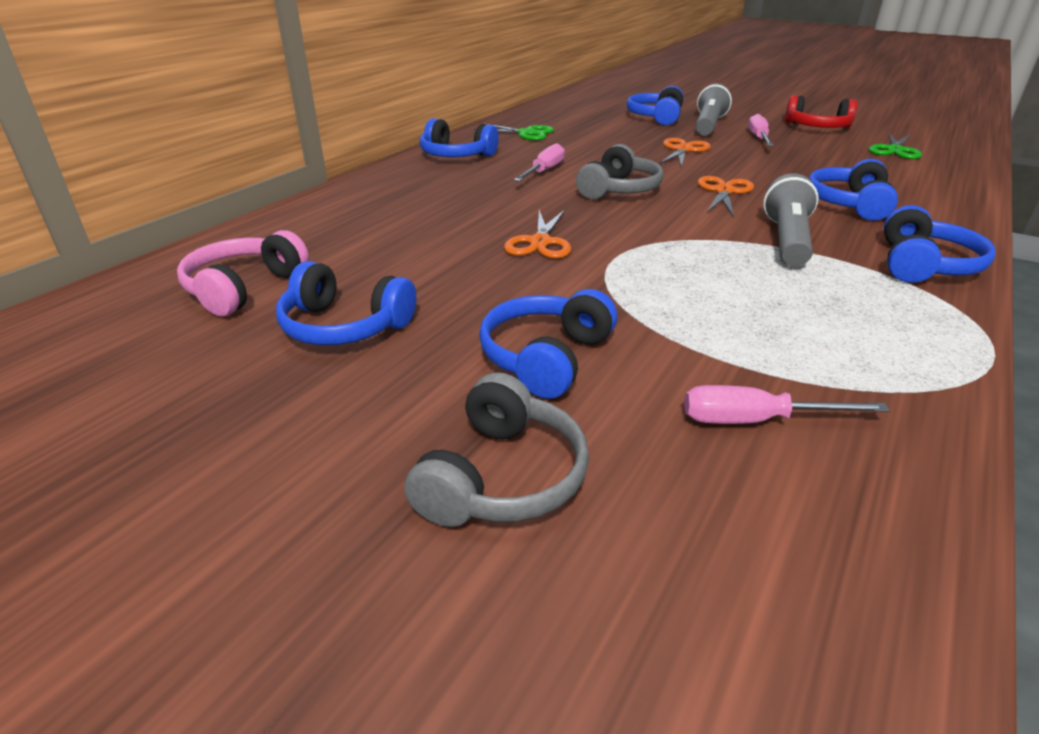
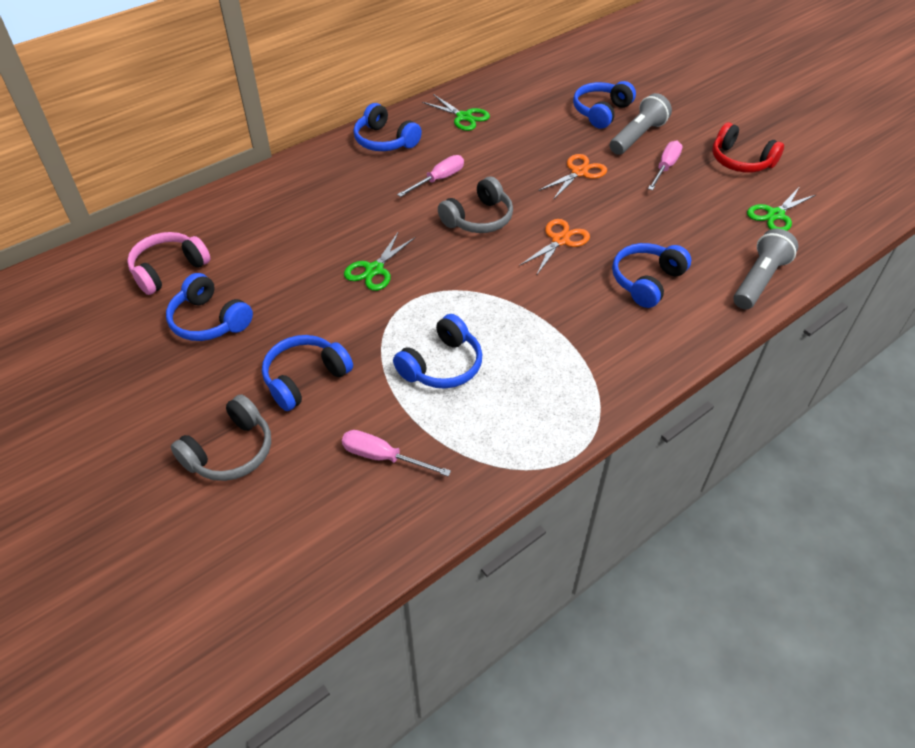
camera: 20 degrees right, 15 degrees up
(540, 242) = (374, 270): orange scissors -> green scissors
(787, 240) = (552, 312): grey flashlight -> grey flashlight (759, 280)
(923, 265) = (626, 364): blue headphones -> blue headphones (442, 365)

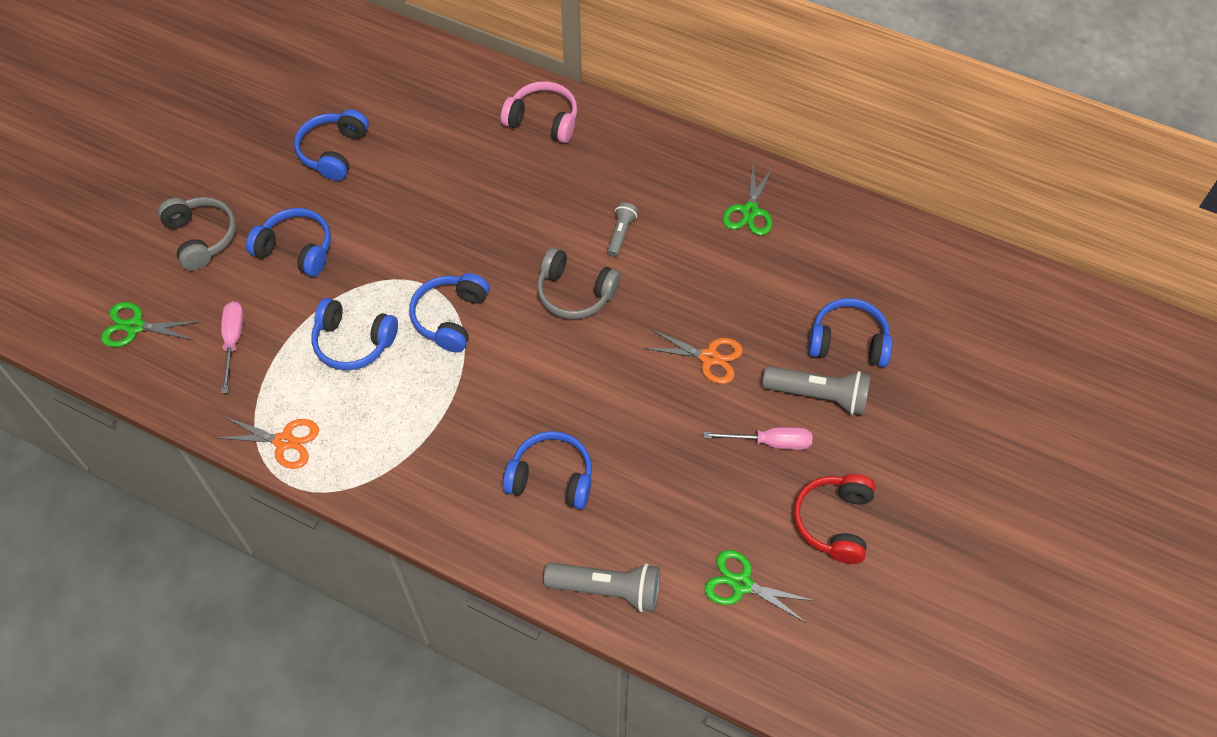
camera: 65 degrees right, 10 degrees up
(169, 270) = (381, 92): pink headphones -> pink headphones (543, 120)
(230, 451) = (201, 237): grey headphones -> grey headphones turned 135 degrees counterclockwise
(374, 270) = (454, 239): green scissors -> green scissors (135, 326)
(385, 141) = (661, 160): blue headphones -> blue headphones (450, 317)
(438, 179) = (621, 234): pink screwdriver -> grey flashlight
(560, 240) = (578, 378): orange scissors -> orange scissors (284, 441)

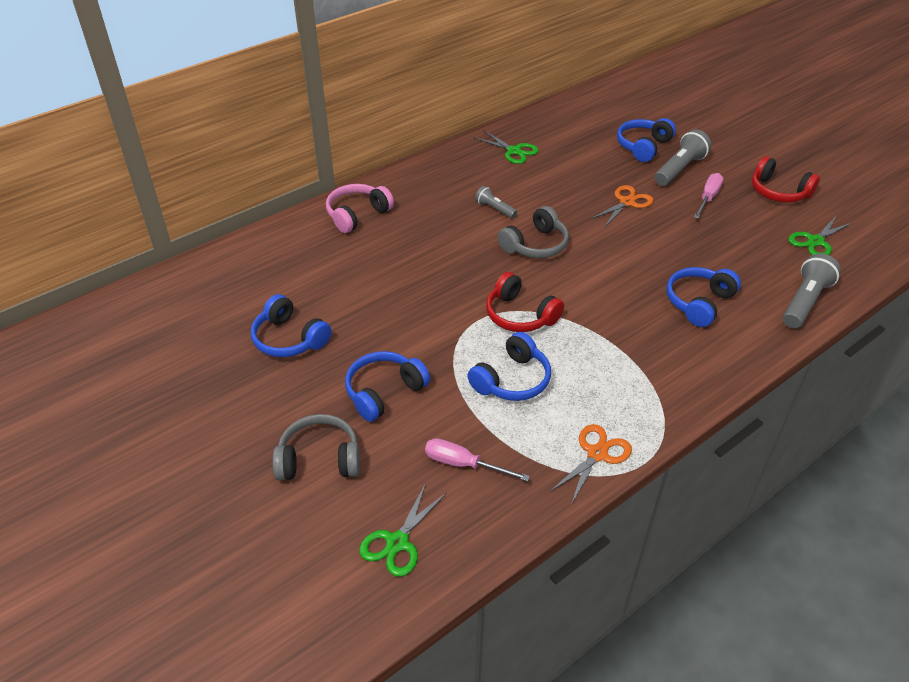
camera: 65 degrees left, 15 degrees down
(450, 317) = (520, 315): blue headphones -> red headphones

